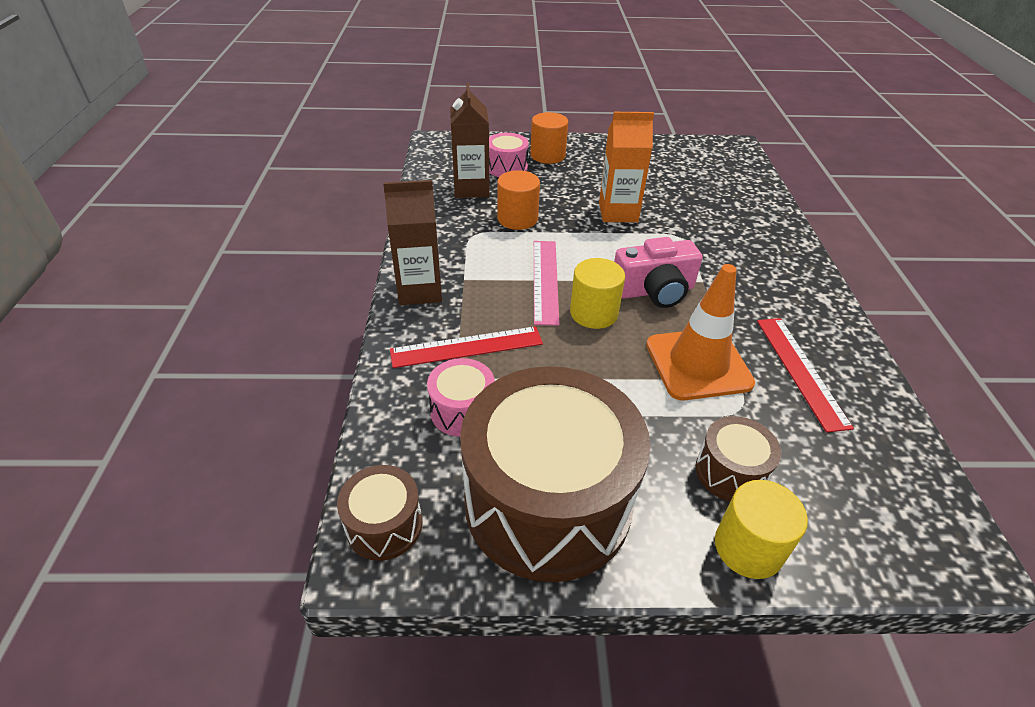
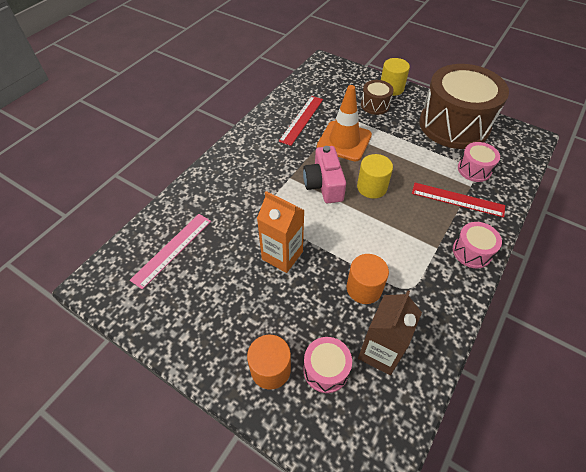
camera: 145 degrees left, 10 degrees up
(384, 525) = (523, 143): brown drum -> none
(420, 290) = (472, 252): brown carton -> pink drum
(545, 280) = (384, 221): pink ruler -> pink ruler (172, 249)
(654, 290) = (324, 184): pink camera -> pink camera turned 120 degrees counterclockwise

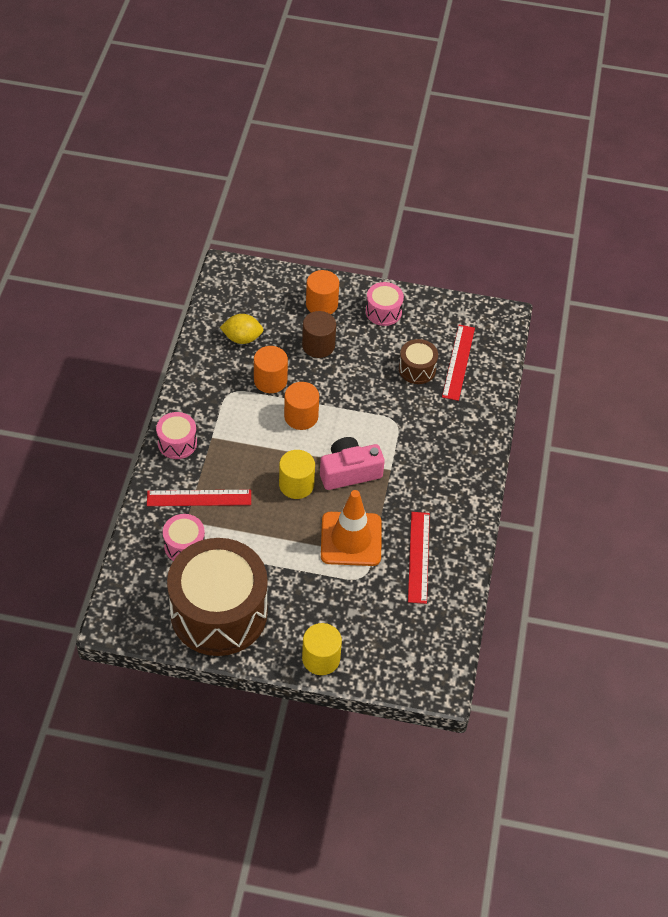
camera: 155 degrees right, 0 degrees up
(172, 249) = (458, 362): pink ruler -> red ruler
(282, 255) = (356, 386): orange carton -> none
(298, 313) = (318, 345): none -> brown cylinder
(324, 184) = (349, 472): pink camera -> pink camera turned 75 degrees counterclockwise
(326, 369) = (280, 315): pink drum -> pink drum (383, 311)
(346, 242) = (301, 416): none -> orange cylinder
(375, 105) = (333, 615): brown drum -> brown drum (417, 369)
(380, 352) = (242, 338): brown carton -> yellow lemon

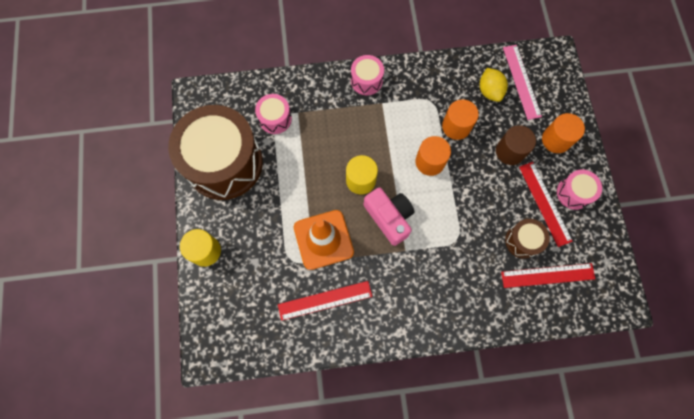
camera: 75 degrees right, 20 degrees up
(199, 498) = (321, 113): red ruler -> red ruler (545, 203)
(243, 308) = (521, 81): none -> pink ruler

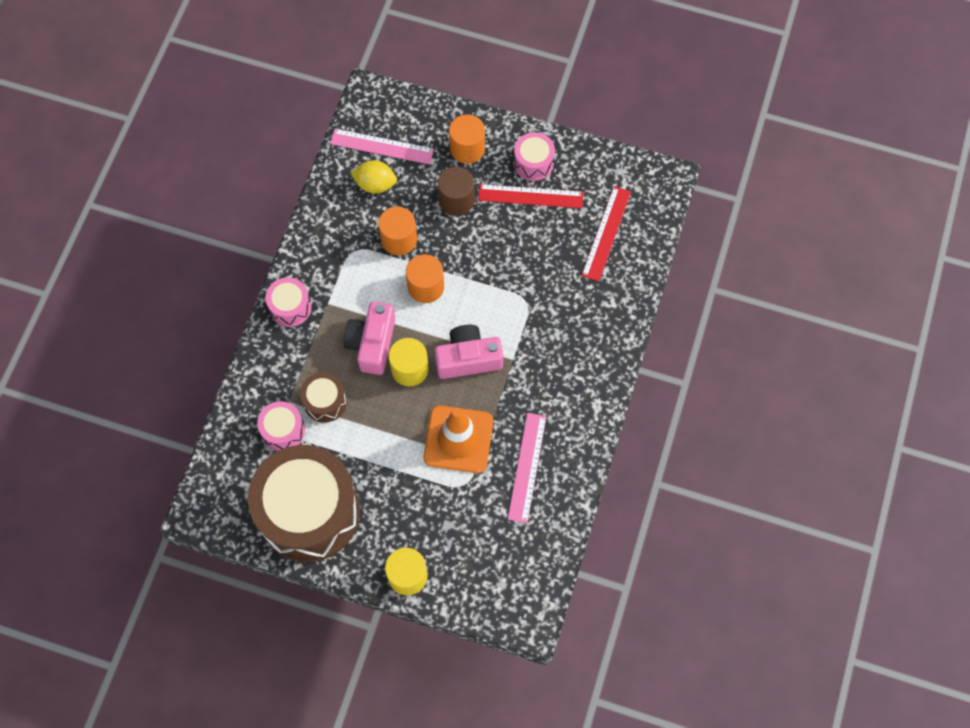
camera: 65 degrees left, 5 degrees down
(325, 300) = (527, 467): red ruler -> pink ruler
(367, 146) = (372, 343): none -> pink camera
(522, 241) = (559, 238): brown drum -> brown drum (325, 402)

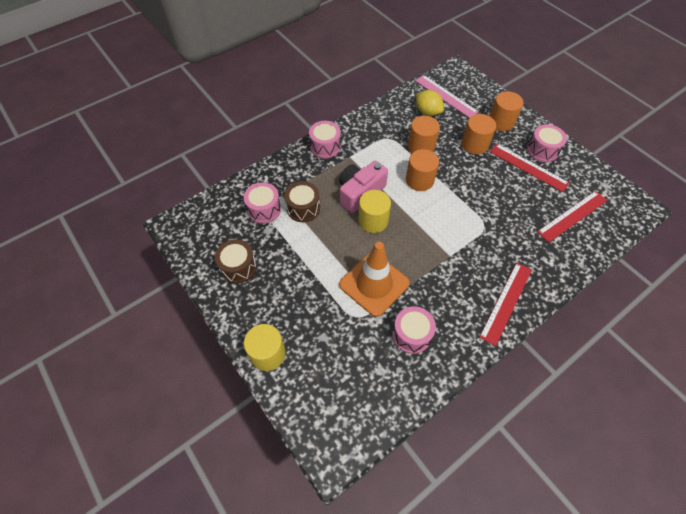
camera: 35 degrees right, 10 degrees down
(309, 512) = (238, 267): brown drum -> brown drum, size x0.44
(456, 200) = (474, 144): brown cylinder -> orange cylinder
(468, 359) = (418, 237): pink camera -> none
(527, 467) = (411, 334): pink ruler -> pink drum
(594, 376) = (506, 302): none -> red ruler

